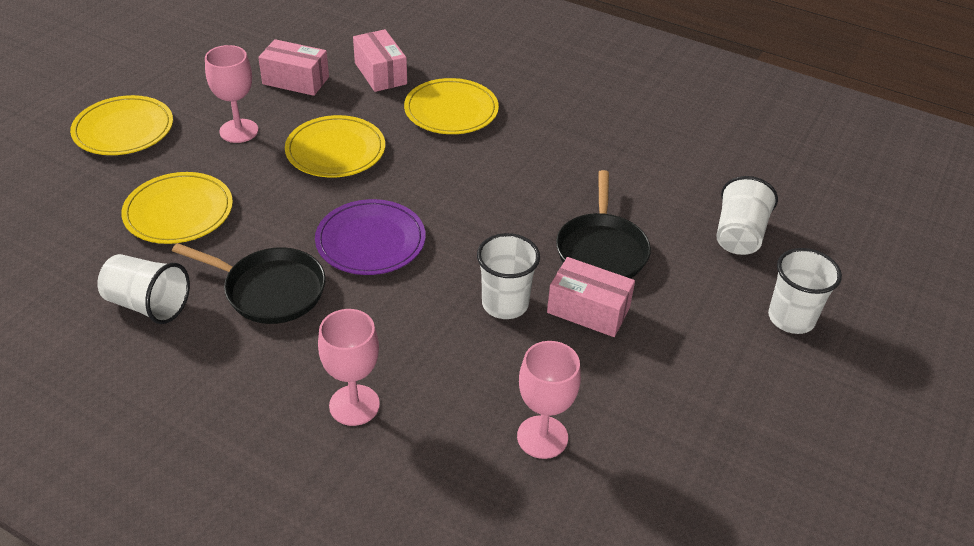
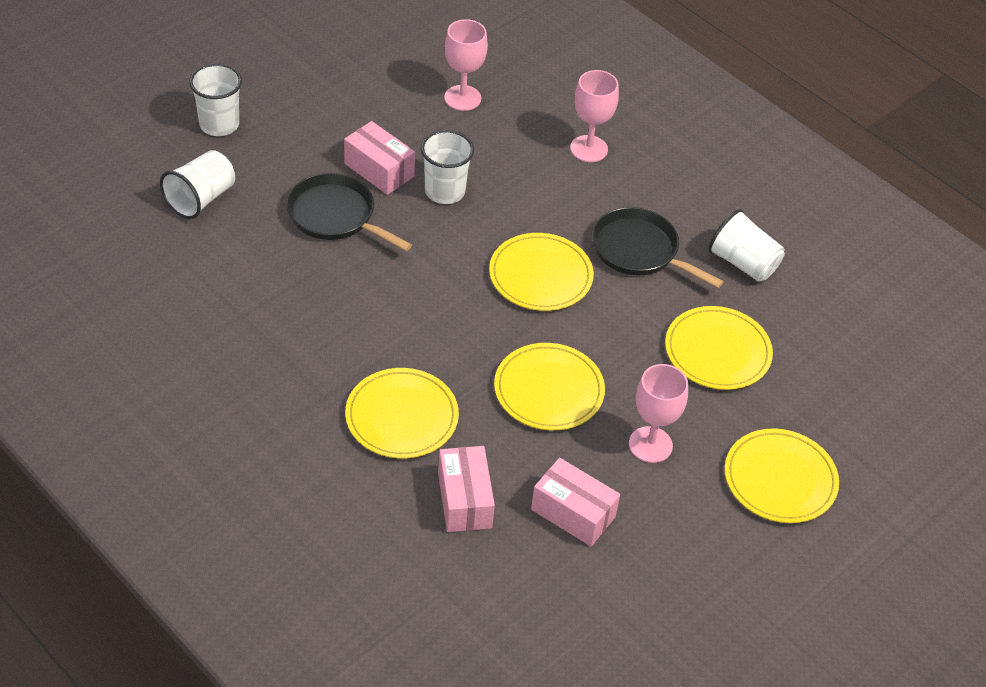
camera: 165 degrees left, 5 degrees up
(370, 241) = (540, 275): purple plate -> yellow plate
(601, 250) = (335, 216): black pan -> black pan turned 75 degrees counterclockwise

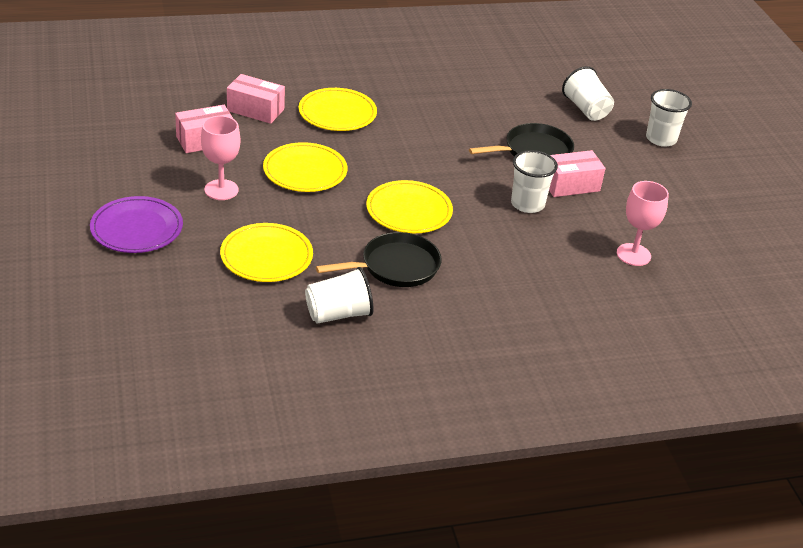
camera: 120 degrees right, 10 degrees down
(589, 149) = (530, 294): pink goblet -> none
(780, 479) = (137, 228): yellow plate -> purple plate

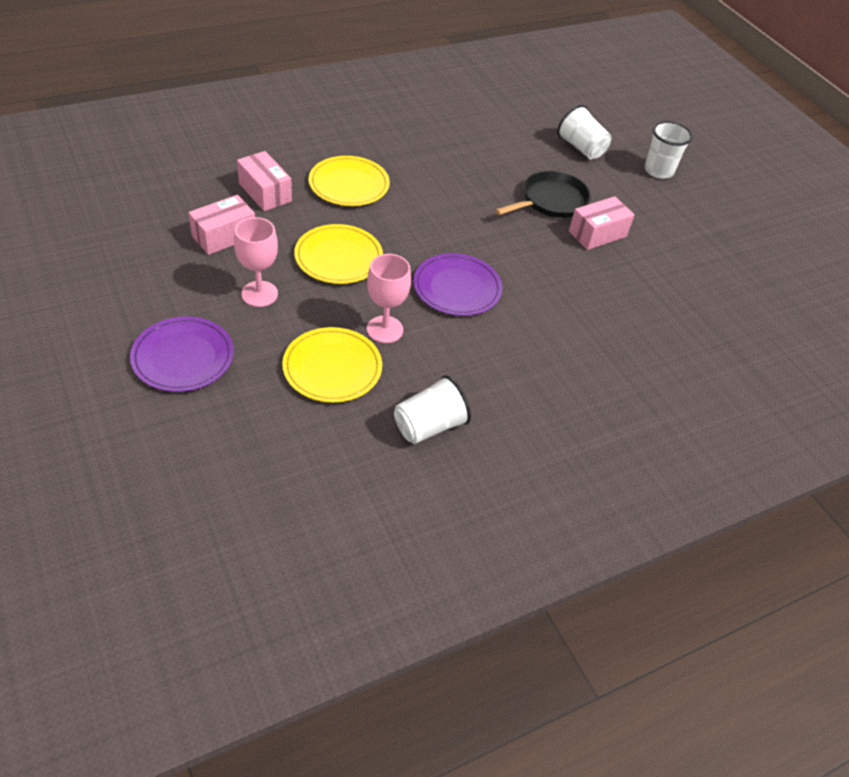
camera: 15 degrees left, 10 degrees up
(255, 110) = (265, 192): pink box -> pink box turned 45 degrees clockwise
(395, 267) = (467, 357): black pan -> none
(409, 210) = (457, 288): yellow plate -> purple plate
(527, 204) = (566, 262): white cup -> none
(633, 255) = (682, 303): pink goblet -> pink goblet (385, 329)

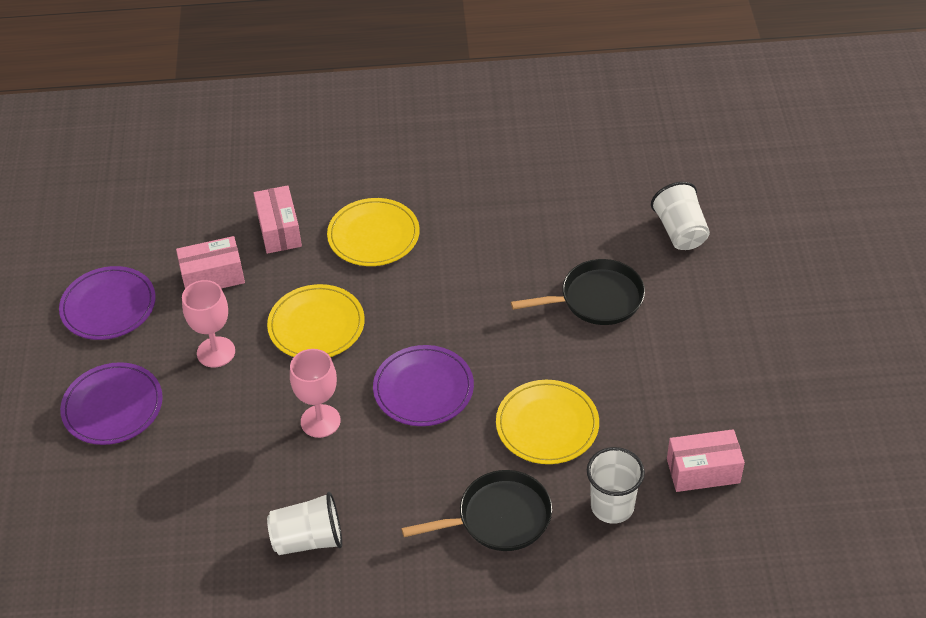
camera: 30 degrees right, 0 degrees up
(135, 275) = (108, 306): none -> purple plate
(332, 368) = (246, 452): yellow plate -> yellow plate (547, 425)
(576, 371) = (499, 518): none -> black pan
(597, 234) = (628, 353): pink box -> pink box (703, 471)
(658, 171) = (763, 281): white cup -> white cup (612, 506)

